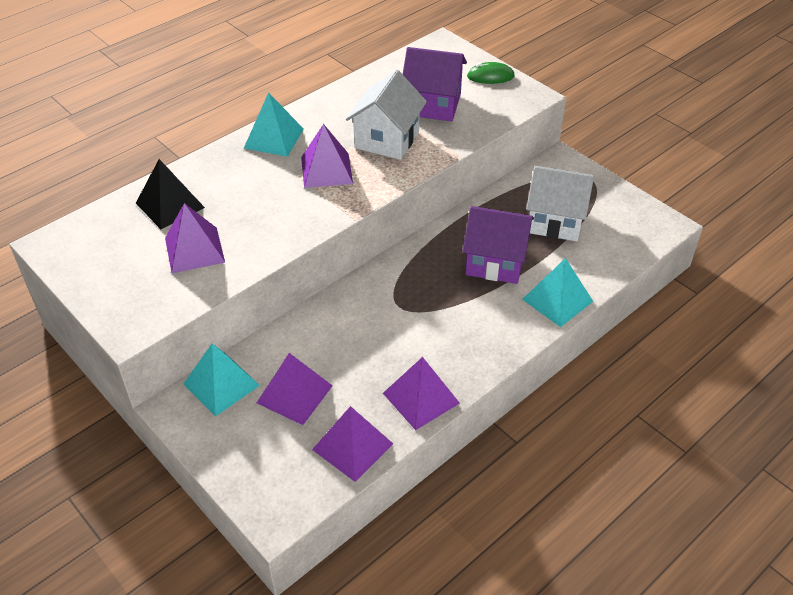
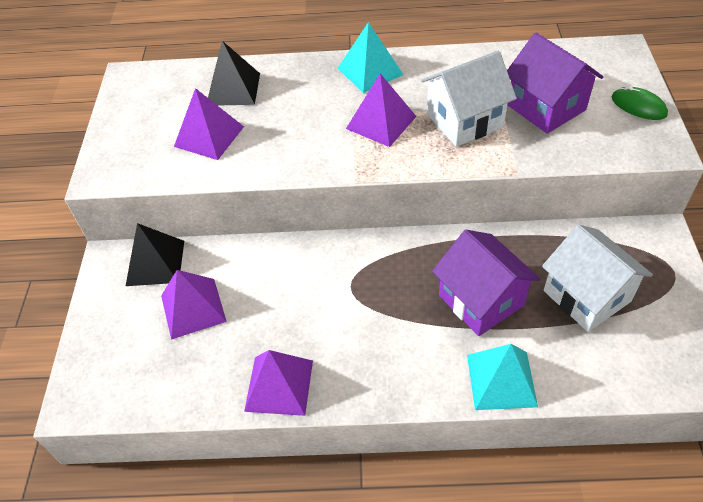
camera: 45 degrees right, 5 degrees up
(221, 384) = (155, 263): turquoise pyramid -> black pyramid
(352, 446) = (184, 387): purple pyramid -> none

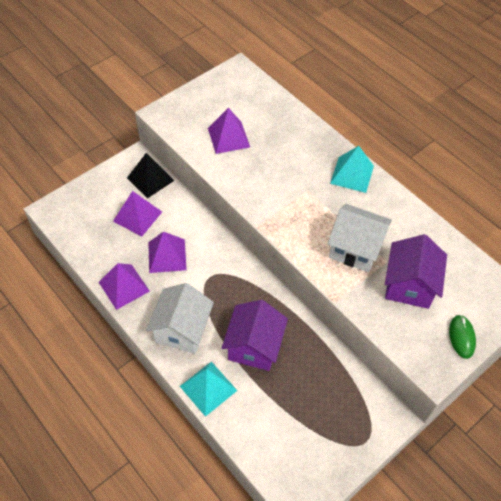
camera: 45 degrees right, 5 degrees up
(233, 89) = (274, 121): black pyramid -> none
(381, 122) = (314, 208): purple pyramid -> purple pyramid (167, 256)
(586, 296) = (304, 400): white house -> white house (182, 330)

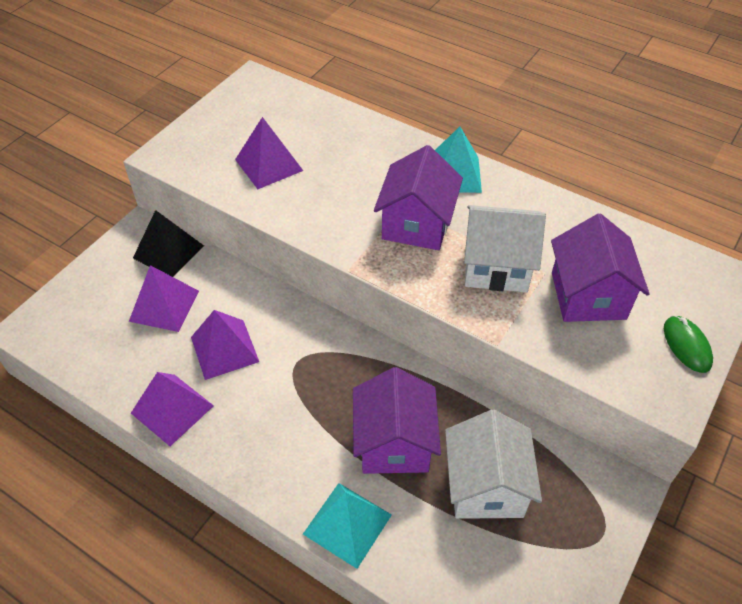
camera: 15 degrees left, 5 degrees down
(182, 330) = (280, 448): white house -> white house (486, 486)
(313, 205) = (417, 224): none -> purple house

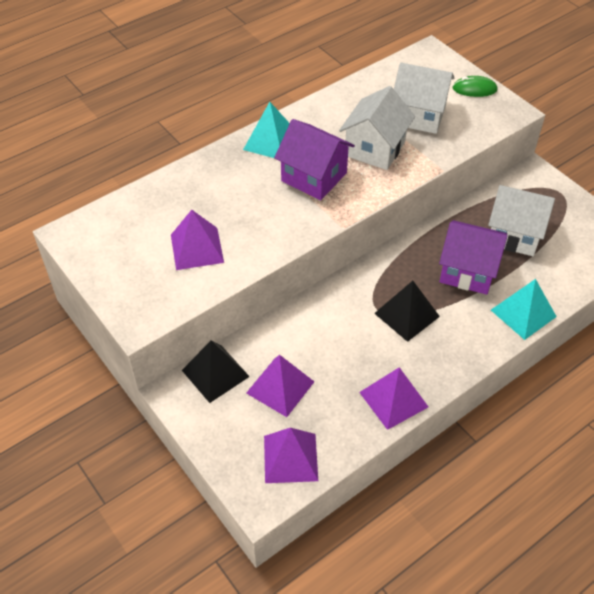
camera: 70 degrees left, 0 degrees up
(224, 349) = (346, 352): purple pyramid -> purple pyramid (290, 458)
(298, 393) = (406, 314): none -> black pyramid
(588, 295) = (419, 115): purple house -> white house

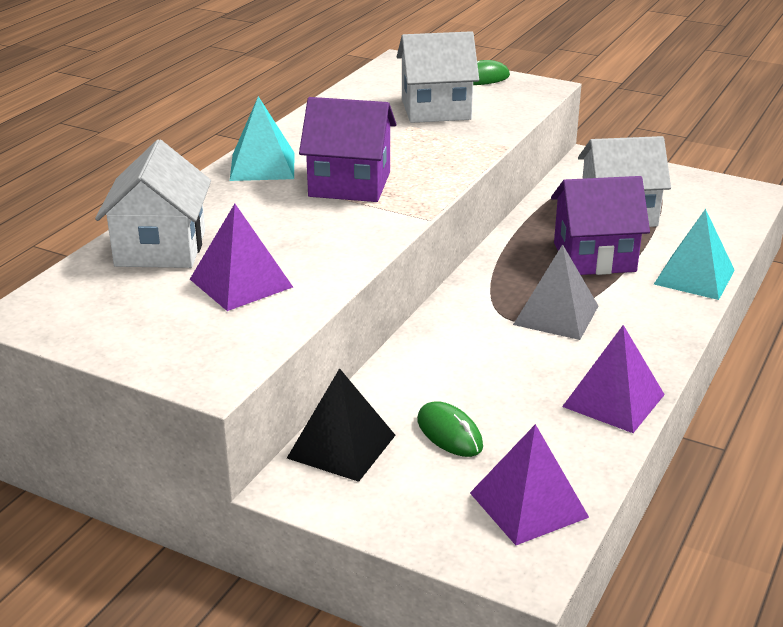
camera: 25 degrees left, 20 degrees down
(280, 387) = (449, 433): purple pyramid -> green mouse
(375, 149) = (407, 146): white house -> white house (160, 248)
(406, 314) = (556, 315): black pyramid -> grey pyramid

